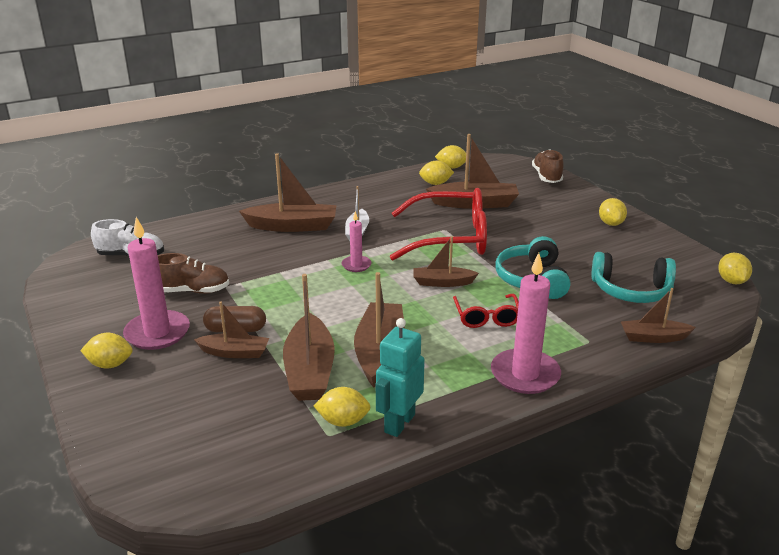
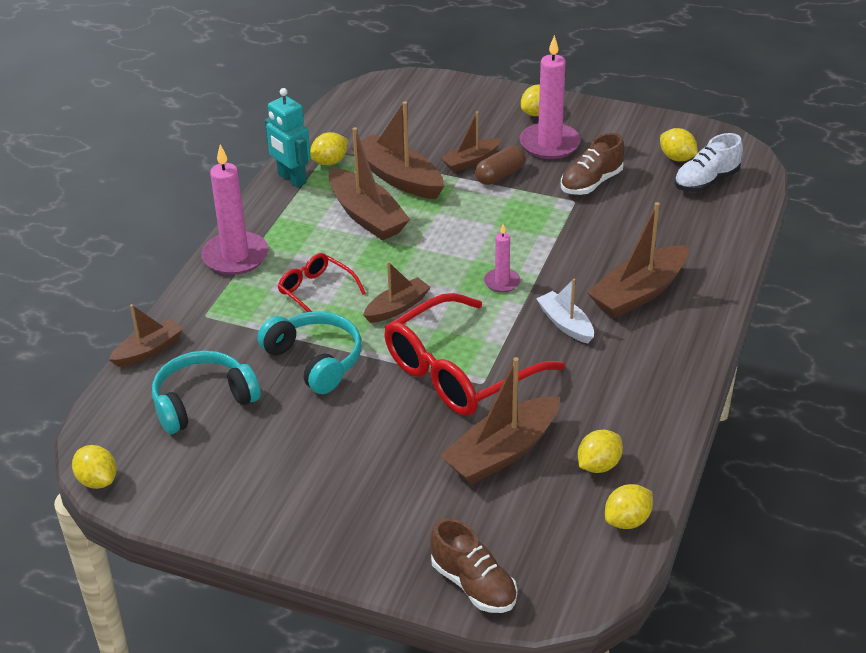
camera: 140 degrees right, 10 degrees up
(399, 423) = (291, 179): turquoise robot -> turquoise robot turned 150 degrees clockwise
(610, 223) = (299, 514): yellow lemon -> yellow lemon (677, 158)

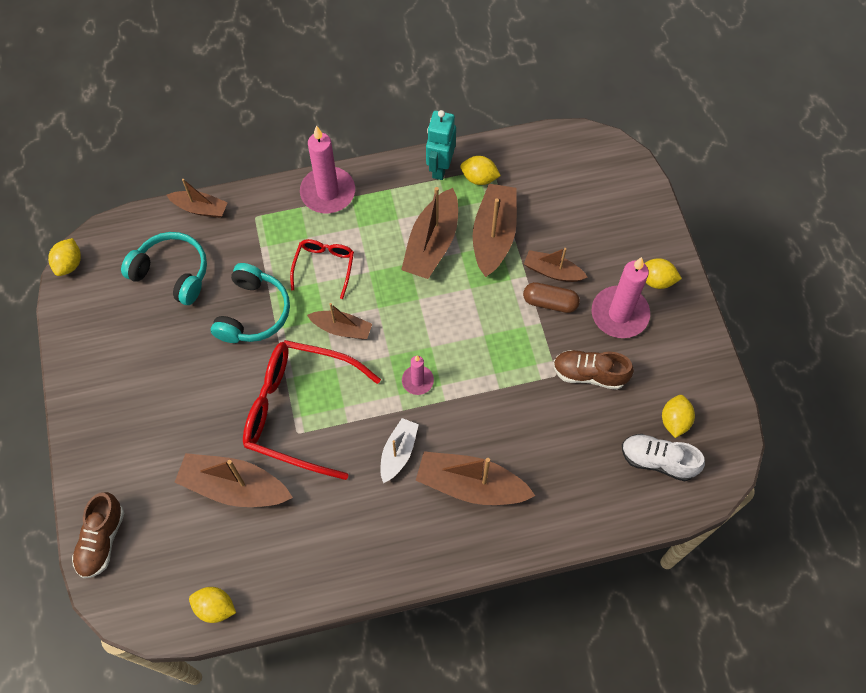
camera: 55 degrees right, 25 degrees up
(598, 465) = (259, 559): yellow lemon -> none

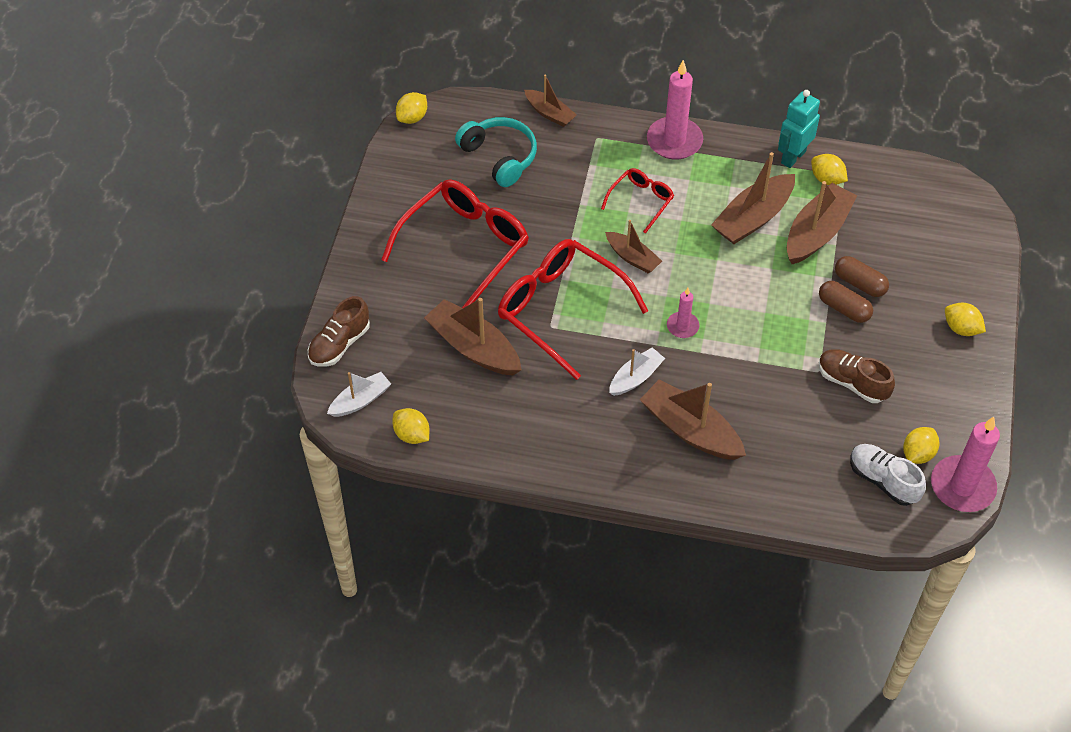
camera: 25 degrees right, 10 degrees down
(149, 593) = (360, 400): none -> white boat
(180, 382) = (465, 246): none -> red glasses
(253, 312) = (557, 215): turquoise headphones -> none
(552, 271) = (860, 283): brown boat -> brown capsule
(619, 314) = (909, 343): pink candle -> pink candle (962, 486)

